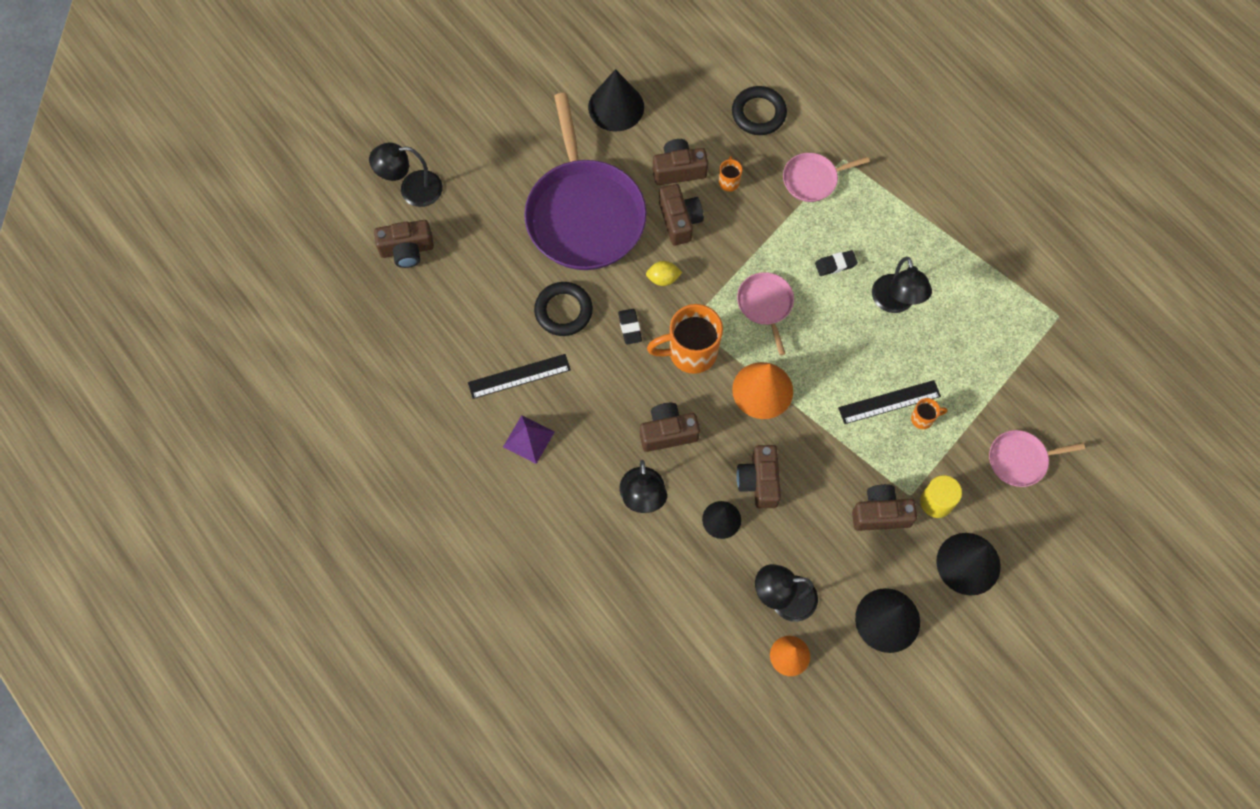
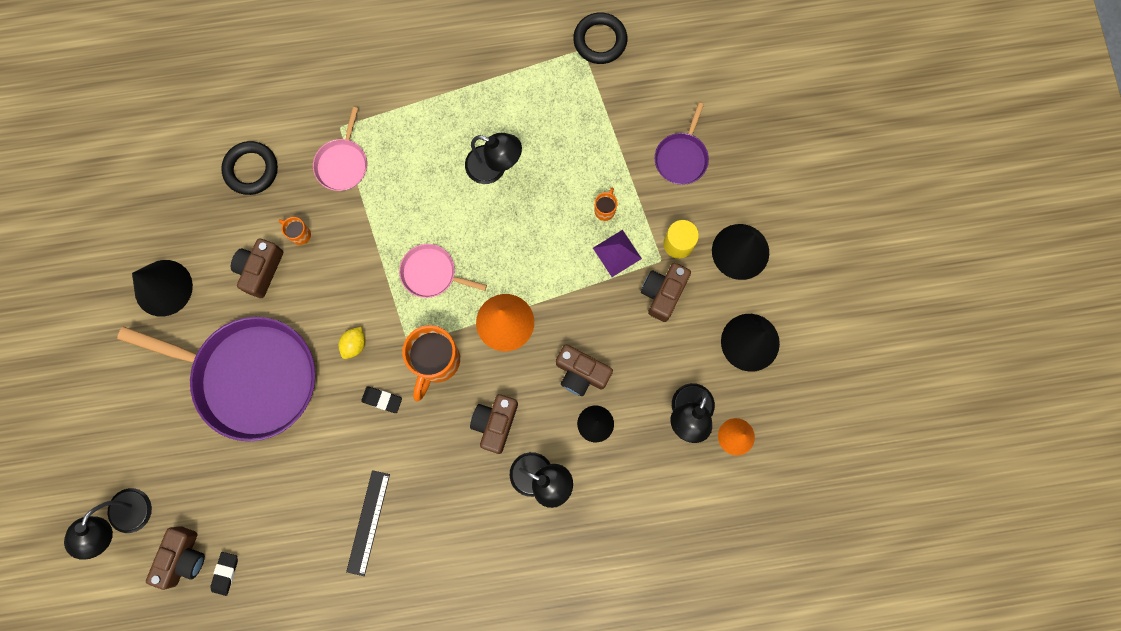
camera: 60 degrees left, 10 degrees up
(528, 439) = (431, 546): purple pyramid -> purple pyramid (617, 253)
(563, 311) = (331, 448): black ring -> black ring (600, 40)
(679, 220) = (309, 298): brown camera -> none
(835, 264) = (431, 194): black eraser -> black eraser (225, 573)
(889, 402) = (575, 227): black ruler -> none
(1020, 460) = (681, 157): pink pan -> purple pan

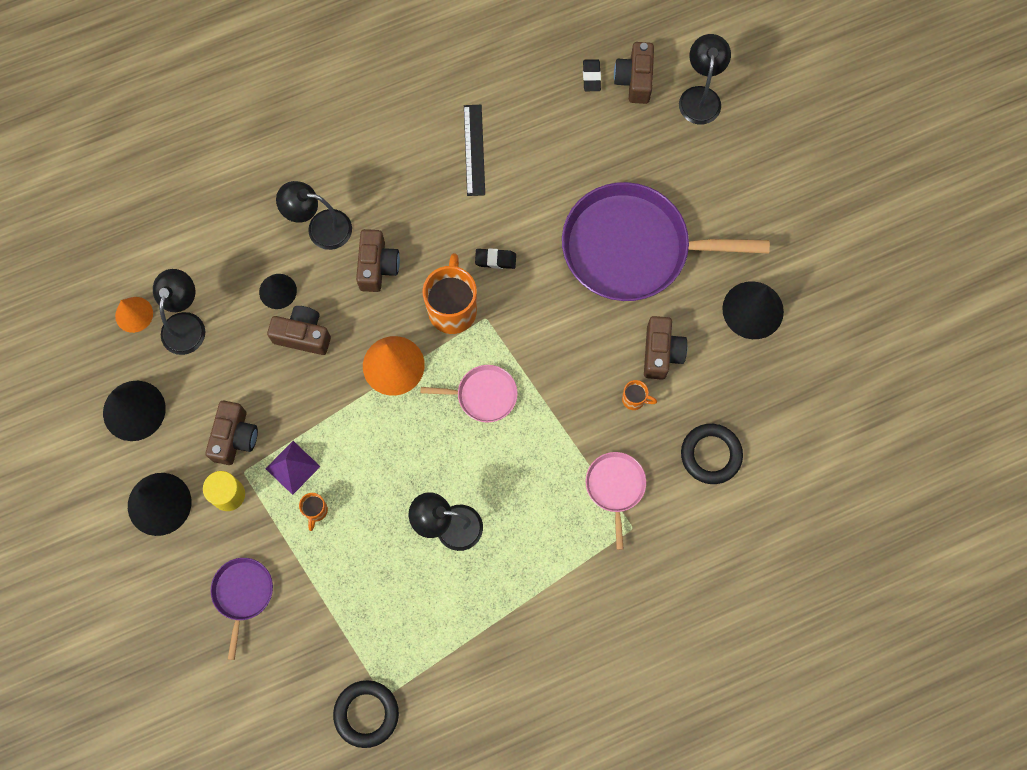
camera: 165 degrees right, 5 degrees down
(354, 344) = (540, 304): yellow lemon -> none

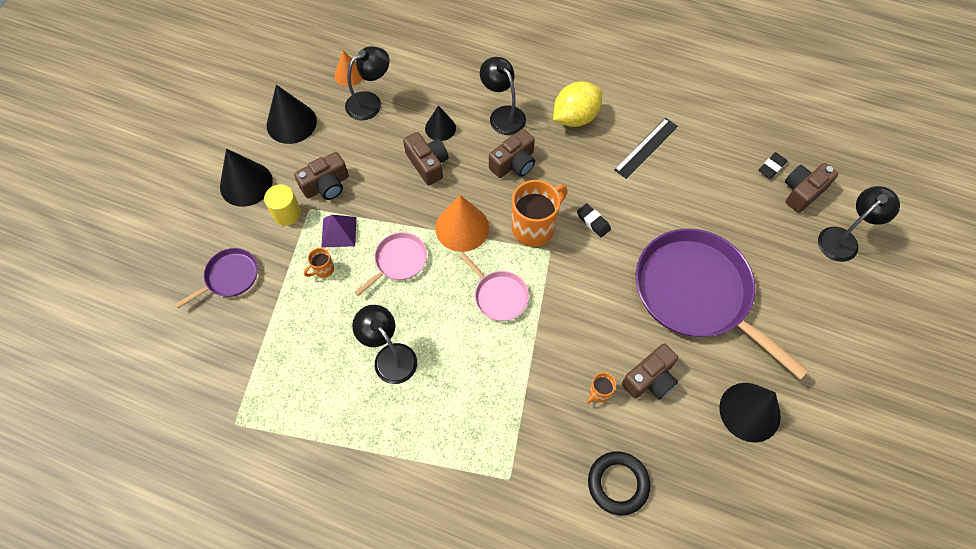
camera: 45 degrees right, 10 degrees down
(366, 714) = (212, 423): black ring -> none
(386, 173) = (575, 117): none -> yellow lemon
(615, 487) = (525, 439): pink pan -> pink pan (399, 261)
(634, 399) = (599, 392): orange mug -> orange mug turned 75 degrees clockwise

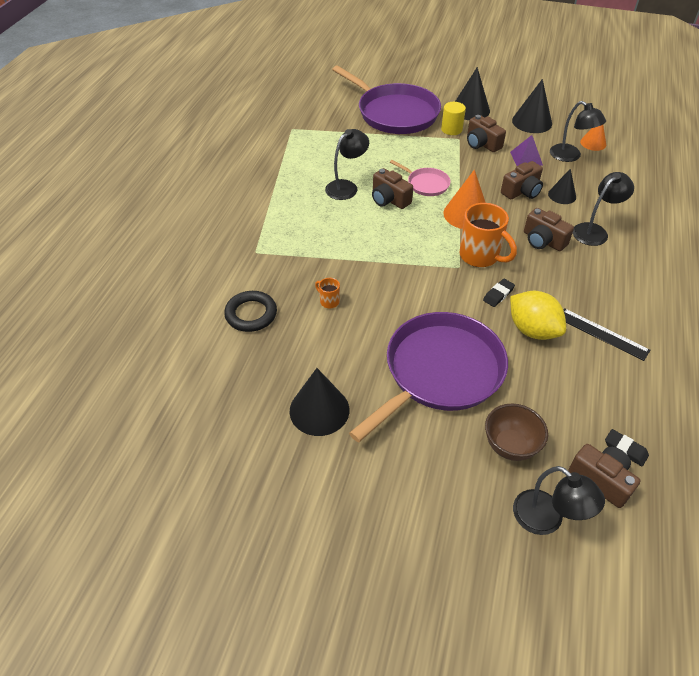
camera: 85 degrees right, 15 degrees down
(230, 277) = (394, 113): purple pan -> purple pan, size x2.18
(323, 269) = (410, 150): orange mug -> none
(339, 232) = (443, 153): purple pyramid -> purple pyramid (526, 158)
(499, 296) = (407, 238): pink pan -> none
(575, 117) = (615, 279): yellow lemon -> yellow lemon (532, 330)
(650, 379) = (345, 335): brown camera -> brown camera (389, 199)
(776, 250) = (510, 446): none -> brown bowl

